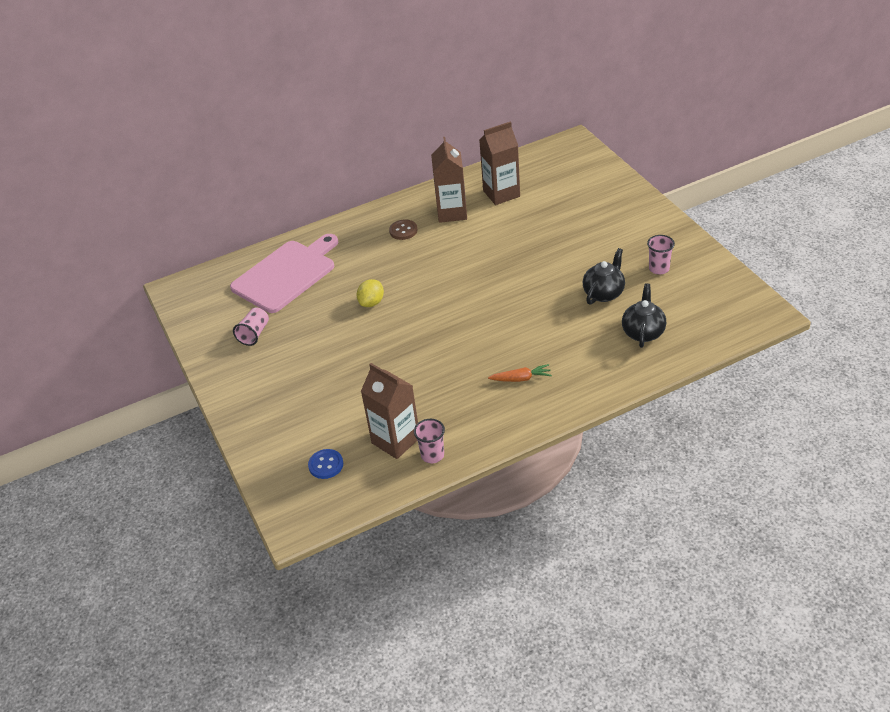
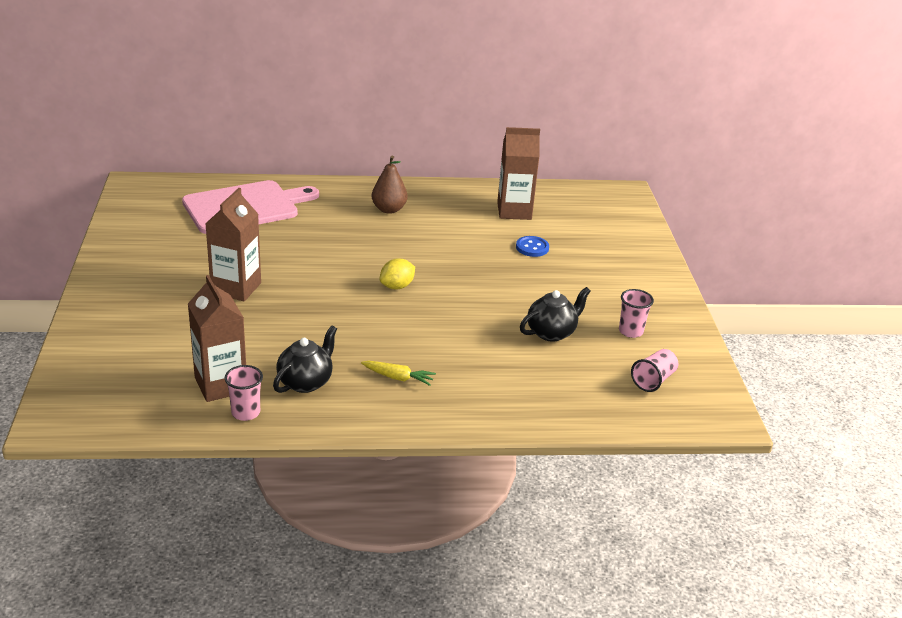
camera: 15 degrees right, 10 degrees down
(254, 334) = (170, 244): pink cup -> pink cup (653, 380)
(326, 465) = (133, 380): blue button -> blue button (532, 248)
(371, 302) = (305, 257): yellow lemon -> yellow lemon (397, 286)
(403, 231) = (389, 209): brown button -> brown pear
(452, 212) = (450, 210): brown carton -> brown carton (236, 288)
(521, 378) = (398, 378): orange carrot -> yellow carrot
(643, 332) = (566, 384): black teapot -> black teapot (305, 382)

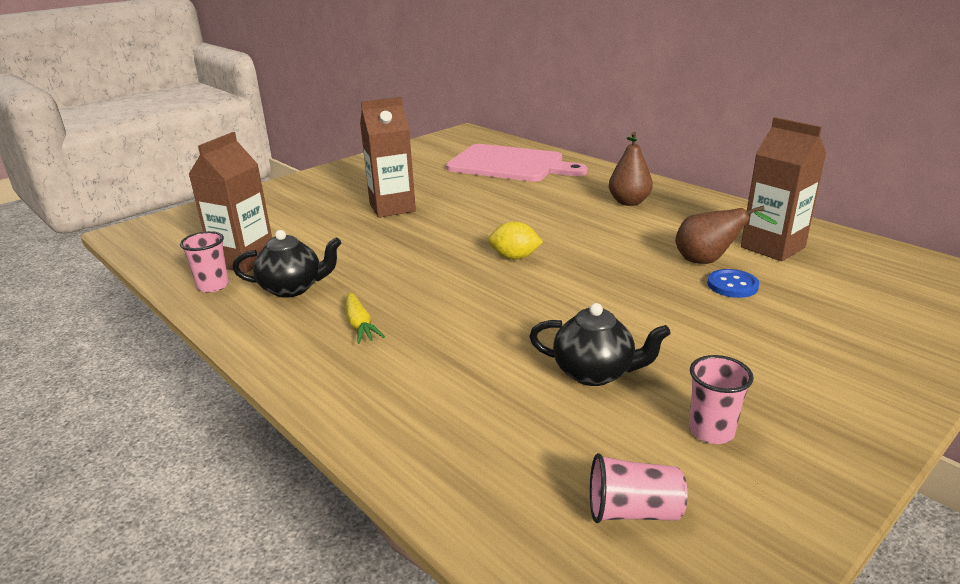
camera: 55 degrees right, 5 degrees down
(499, 237) = (708, 261): none -> brown pear

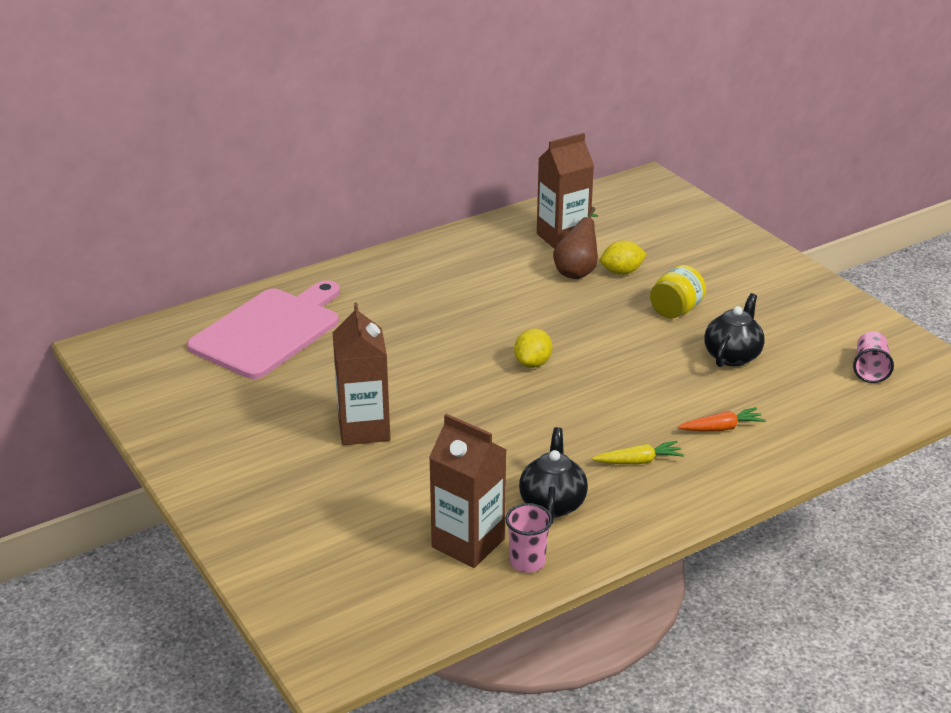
camera: 80 degrees left, 5 degrees up
(430, 373) = (721, 428): none -> orange carrot
(629, 202) = (432, 279): brown pear -> none
(674, 325) = (675, 310): none -> yellow jar
(711, 431) = (801, 327): pink cup -> none
(732, 285) = (622, 272): blue button -> yellow lemon

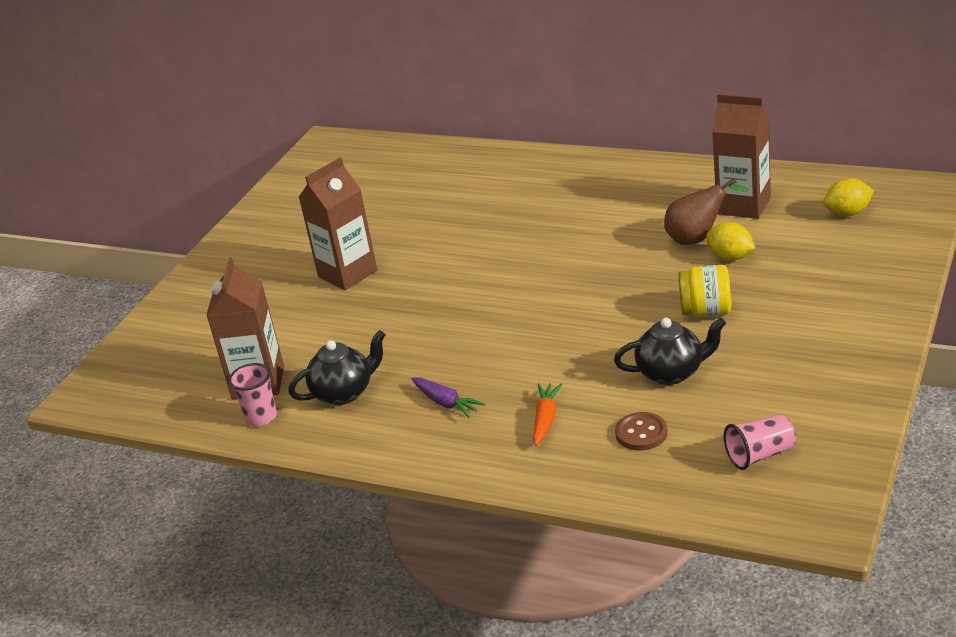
camera: 60 degrees right, 0 degrees up
(269, 331) = (423, 177): pink cutting board -> none
(532, 363) = (524, 291): yellow lemon -> yellow lemon (848, 213)
(638, 461) = (446, 403): yellow carrot -> purple carrot
(721, 428) = (546, 419): orange carrot -> orange carrot turned 120 degrees counterclockwise
(789, 399) = (641, 433): none -> brown button

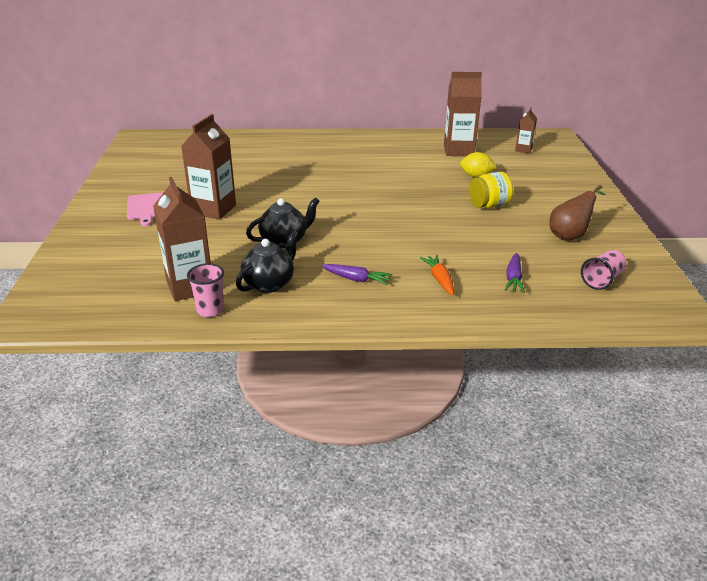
camera: 30 degrees left, 0 degrees up
(273, 262) = (146, 208): none -> pink cutting board
(641, 433) = (513, 278): brown button -> purple carrot
(672, 373) = (499, 241): black teapot -> black teapot (284, 241)
(698, 239) = (446, 169): brown pear -> brown pear (570, 235)
(848, 213) = (523, 149): yellow lemon -> brown carton

